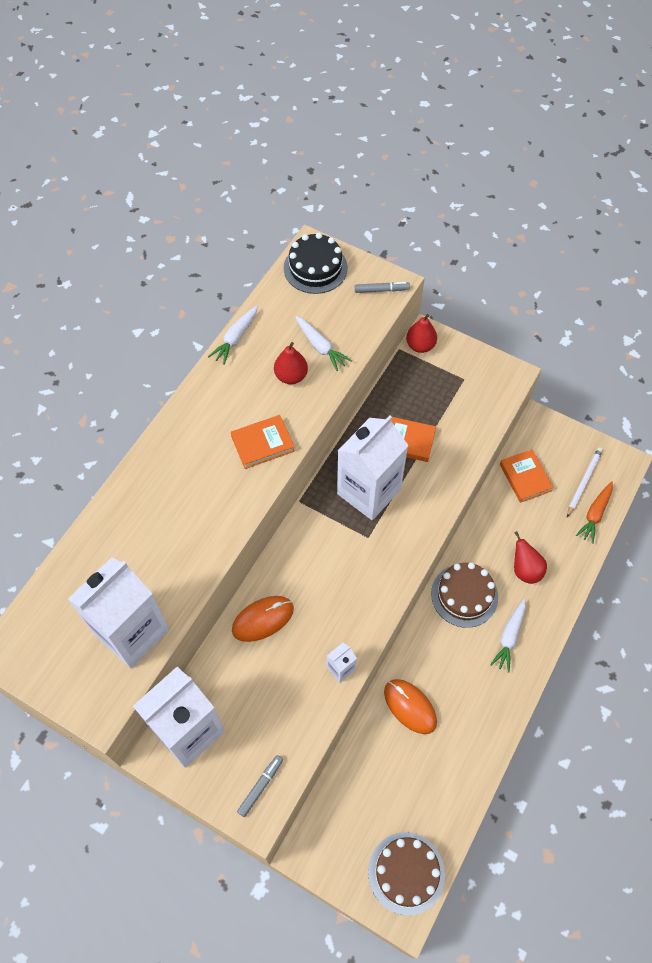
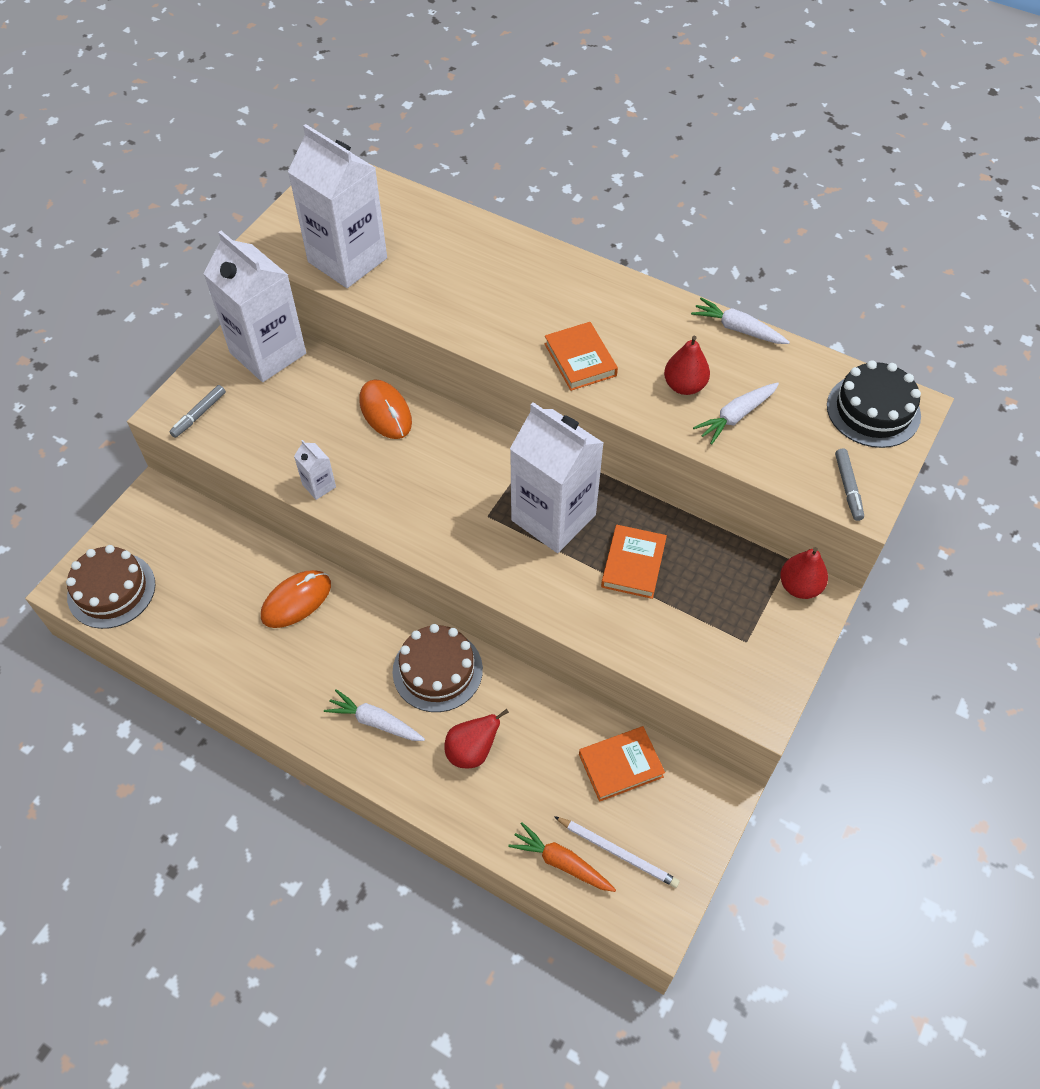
camera: 90 degrees right, 5 degrees down
(260, 786) = (199, 414): grey marker -> grey marker turned 90 degrees clockwise

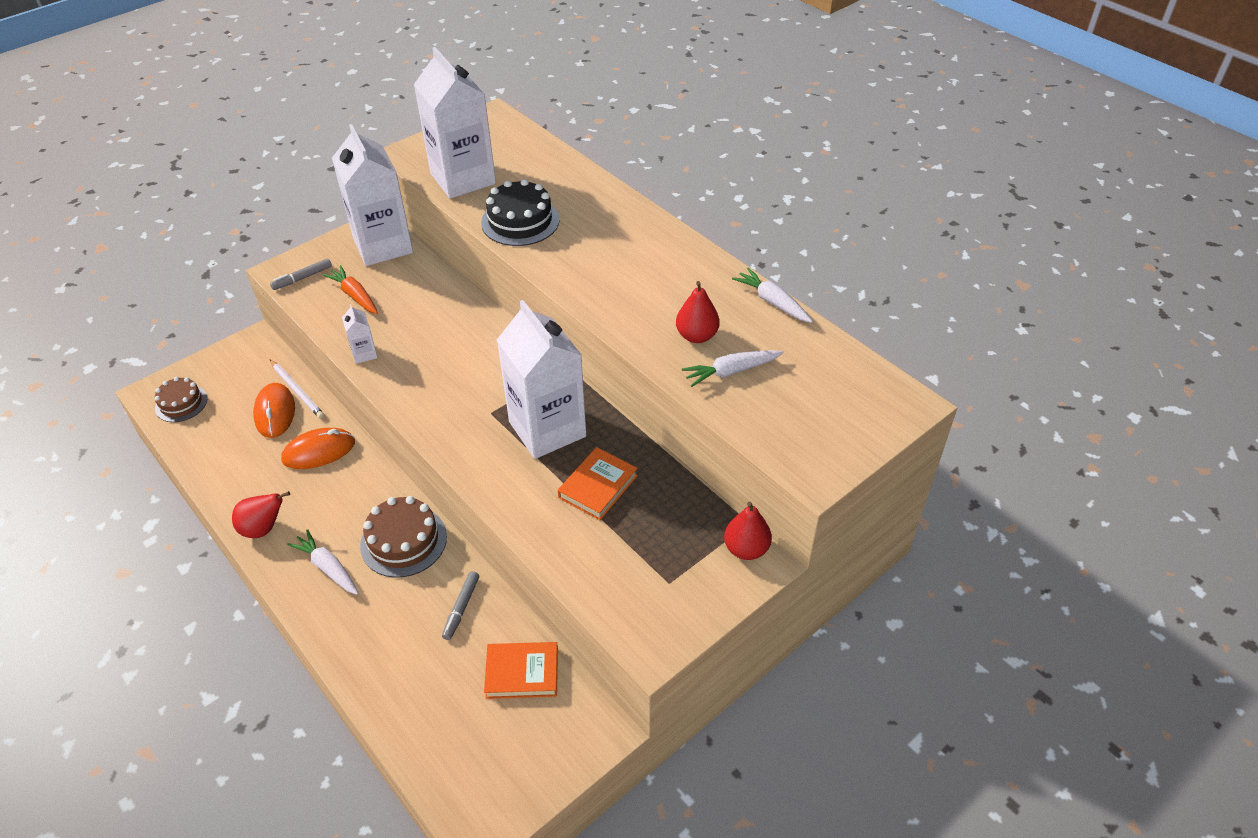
camera: 20 degrees right, 10 degrees down
(111, 590) = (181, 403): brown cake -> brown cake, size x0.66
(385, 412) = (451, 311): orange mouse -> orange mouse (275, 412)
(472, 751) = (396, 618): red pear -> red pear (263, 528)
(561, 862) = (422, 741): orange carrot -> orange carrot (355, 295)
(580, 359) = (614, 294): orange book -> none
(618, 852) = (478, 750): white pencil -> white pencil (297, 391)
(848, 488) = (807, 457): grey marker -> grey marker (461, 608)
(873, 410) = (868, 398): black cake -> black cake (520, 221)

